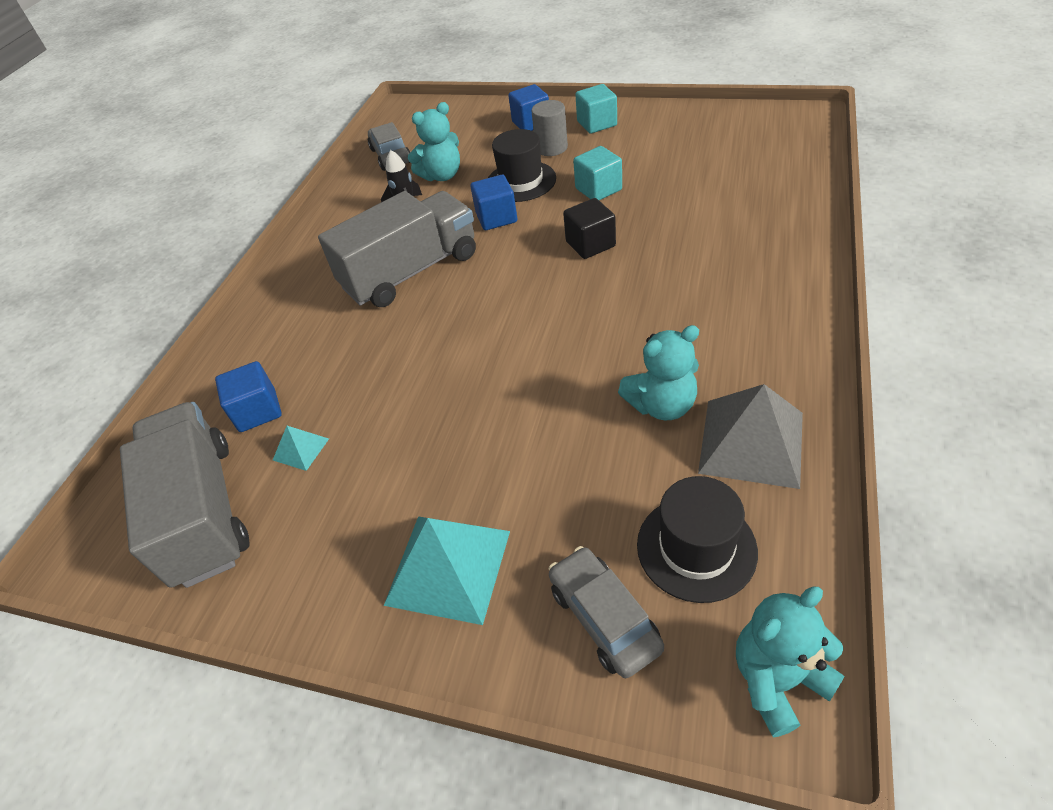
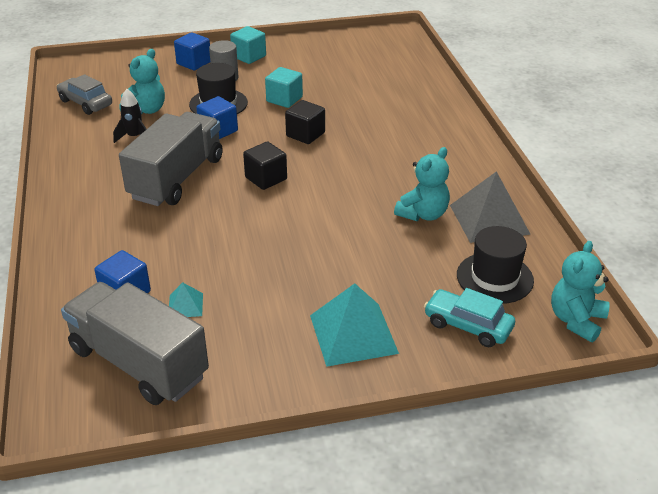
camera: 35 degrees left, 10 degrees down
(503, 296) = (266, 178): none -> black cube
(604, 618) = (468, 326): grey car -> turquoise car

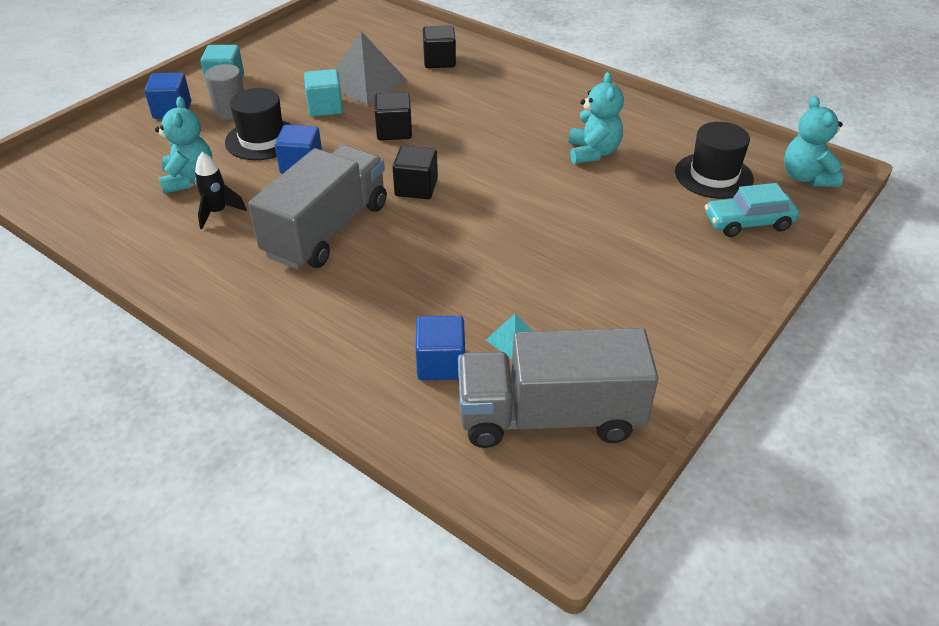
camera: 40 degrees left, 5 degrees up
(85, 103) = (101, 203): grey car -> none
(177, 178) = (327, 230): grey truck -> grey truck turned 45 degrees clockwise
(353, 334) = (681, 278): turquoise pyramid -> none
(406, 99) = (439, 61): none -> black cube
(489, 219) = (646, 132): grey pyramid -> grey pyramid (365, 83)

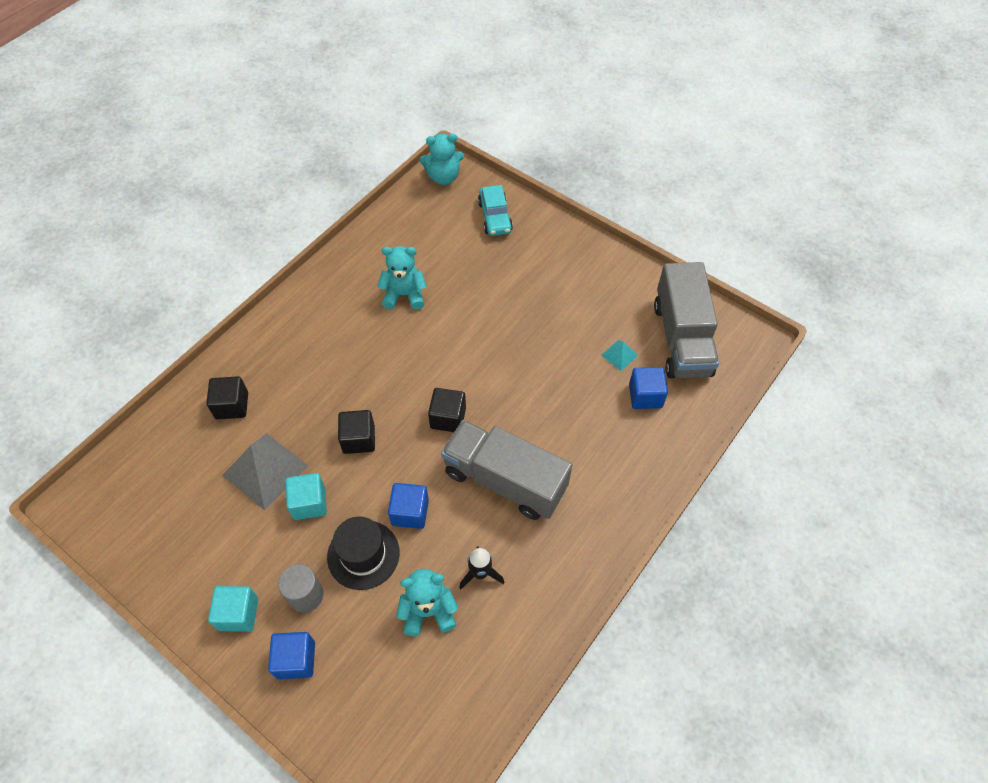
camera: 90 degrees left, 15 degrees up
(713, 176) = (439, 226): black hat -> none

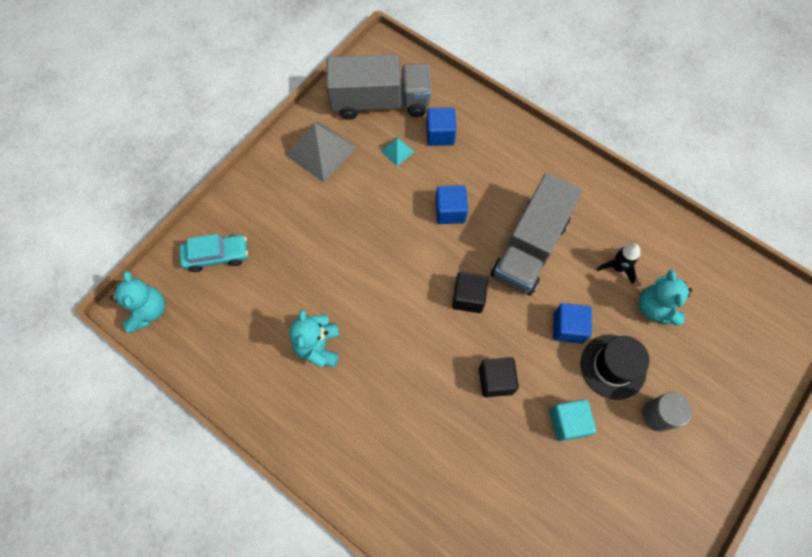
camera: 90 degrees left, 10 degrees up
(232, 405) = (461, 523): black cube -> none
(238, 614) = (684, 477): turquoise cube -> none
(265, 470) = (536, 472): grey pyramid -> grey pyramid (321, 151)
(296, 660) = (715, 417): blue cube -> blue cube (450, 211)

